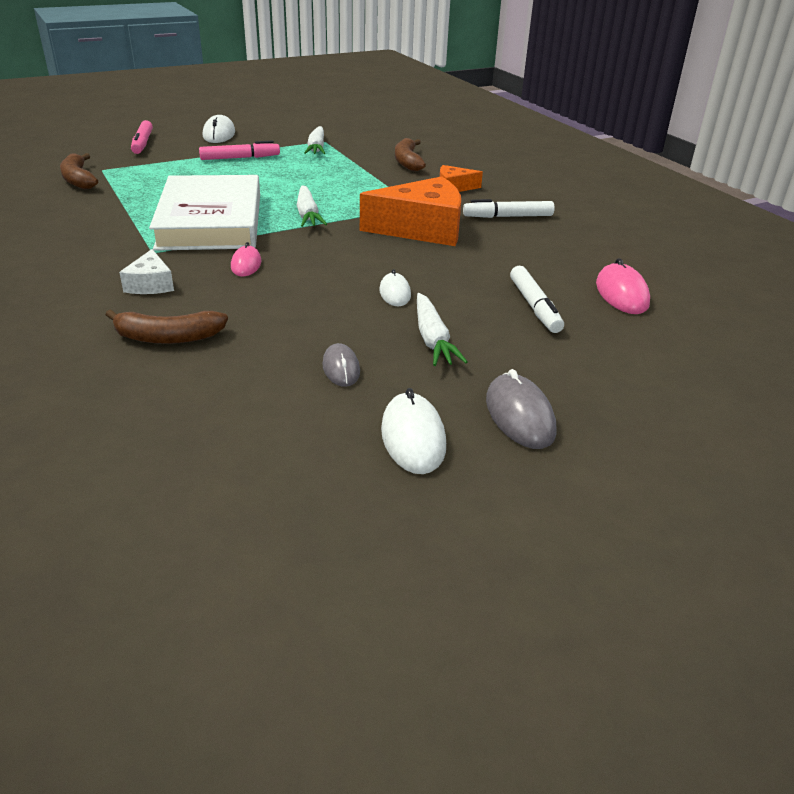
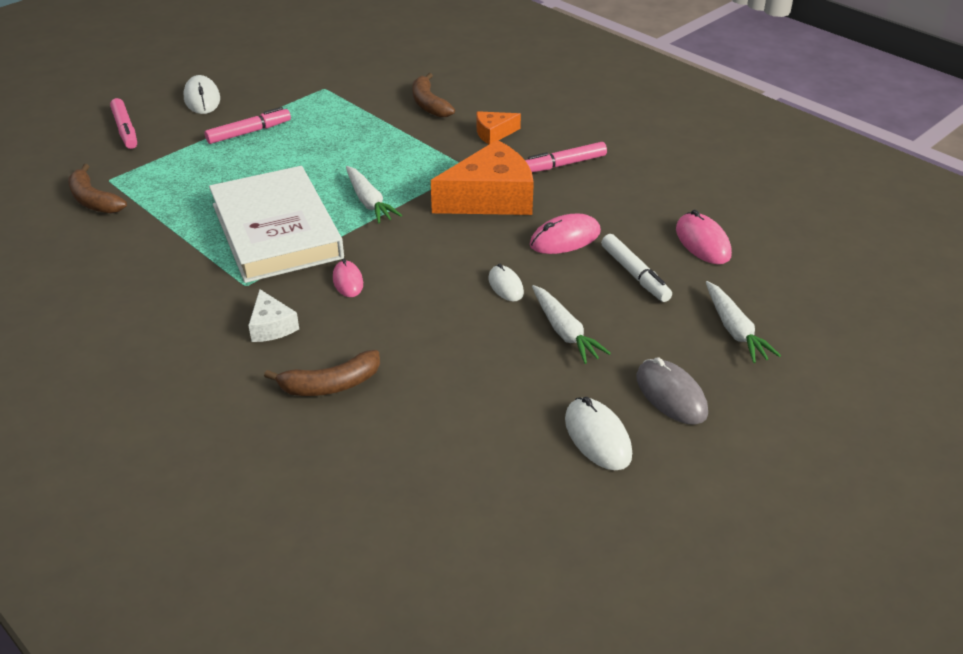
camera: 15 degrees left, 5 degrees up
(316, 148) = (322, 100): white carrot -> white carrot (735, 330)
(341, 368) = (503, 382): grey mouse -> none
(477, 268) = (565, 238): none -> pink mouse
(508, 216) = (563, 164): white marker -> pink marker

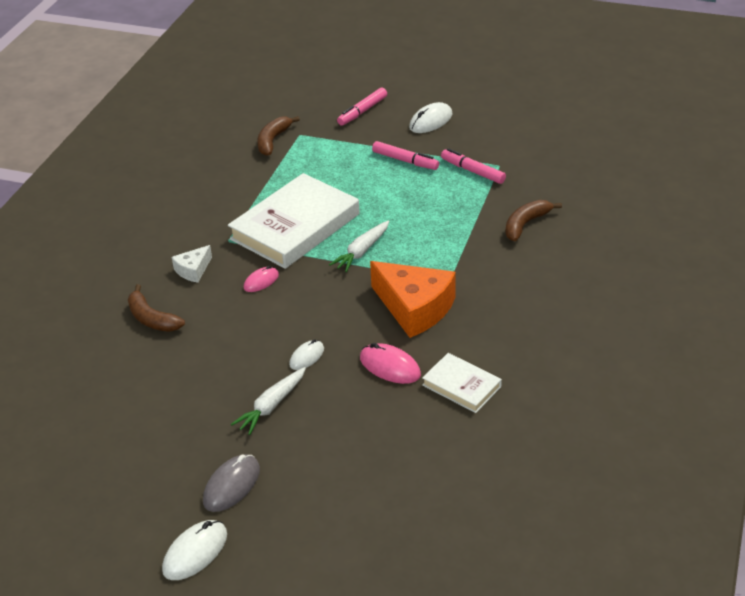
camera: 65 degrees right, 0 degrees up
(493, 133) = (512, 275): orange cheese -> none
(563, 164) = (498, 329): pink marker -> pink marker (472, 171)
(597, 437) = (166, 460): white mouse -> white mouse (195, 552)
(625, 207) = (461, 386): none -> white book
(635, 274) = (369, 421): white marker -> none
(702, 242) = (445, 448): pink mouse -> none
(735, 330) = (334, 501): white carrot -> none

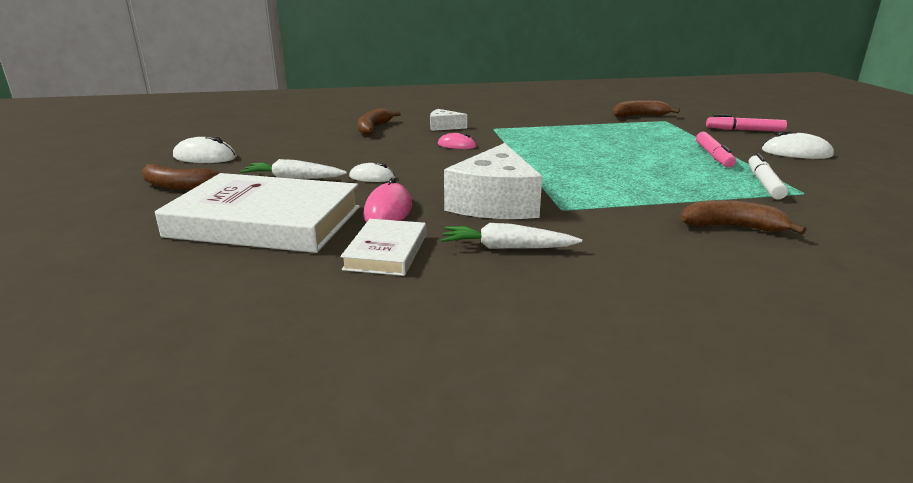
camera: 60 degrees right, 15 degrees down
(195, 552) = (87, 191): white mouse -> white mouse (205, 157)
(231, 485) = (178, 186): grey mouse -> brown banana
(295, 226) = (544, 141): white book -> white book (265, 222)
(362, 251) = (549, 167): white carrot -> white carrot (506, 248)
(414, 308) = (495, 203): orange cheese -> white cheese
(472, 171) = (764, 183): pink marker -> white marker

